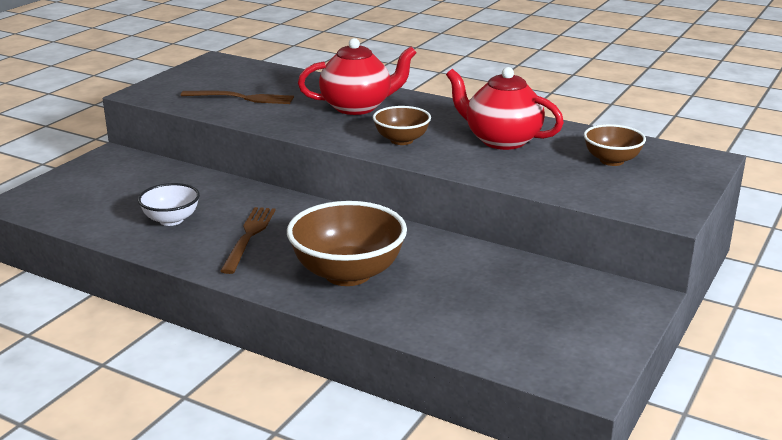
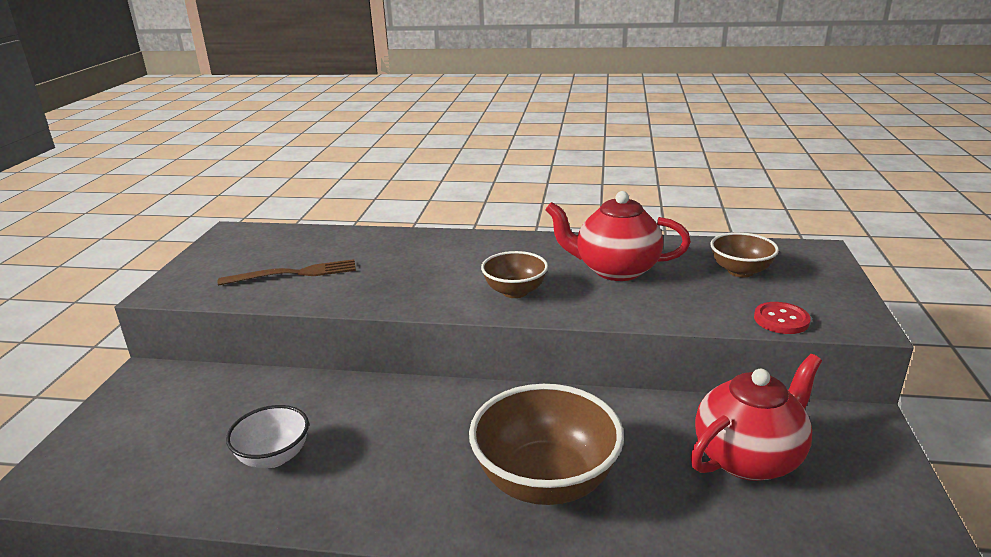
camera: 20 degrees left, 0 degrees up
(249, 237) = (389, 457): brown fork -> none
(357, 107) = (434, 260): red teapot -> red teapot (749, 457)
(602, 199) = (781, 320): none -> red button

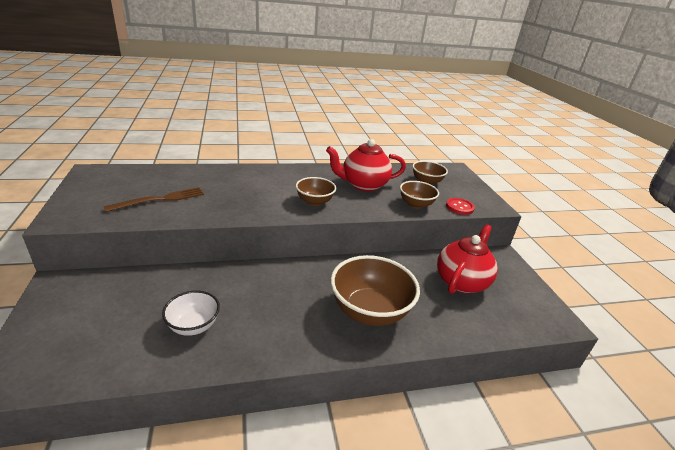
camera: 25 degrees left, 5 degrees up
(694, 309) = (416, 204): none -> brown bowl

